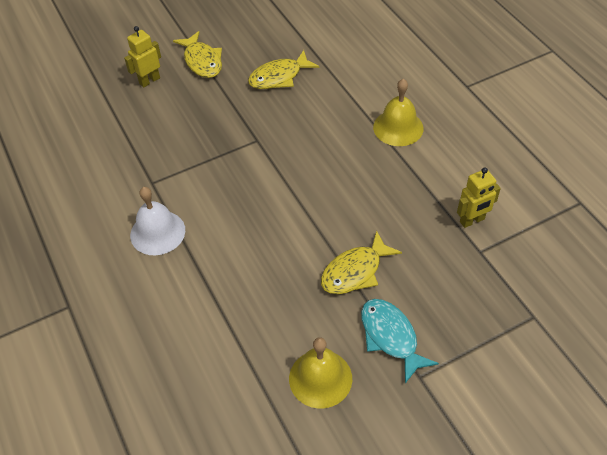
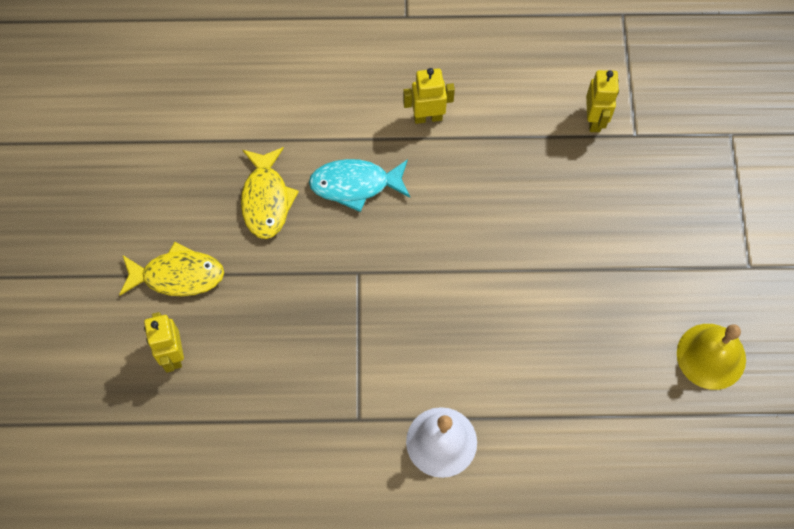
camera: 65 degrees left, 15 degrees up
(355, 271) = (601, 261): yellow fish -> none
(390, 337) = (694, 269): turquoise fish -> turquoise fish (355, 185)
(398, 127) = (427, 117): yellow bell -> yellow robot

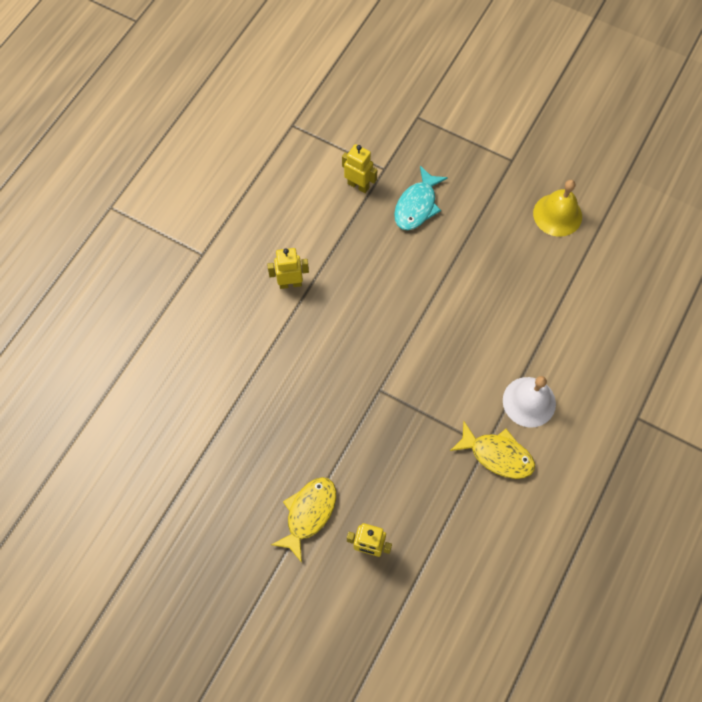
camera: 60 degrees left, 0 degrees up
(266, 199) = (286, 422): yellow fish -> yellow fish (497, 455)
(355, 185) = (312, 357): turquoise fish -> turquoise fish (417, 205)
(427, 117) = (290, 283): yellow robot -> yellow robot turned 60 degrees clockwise

